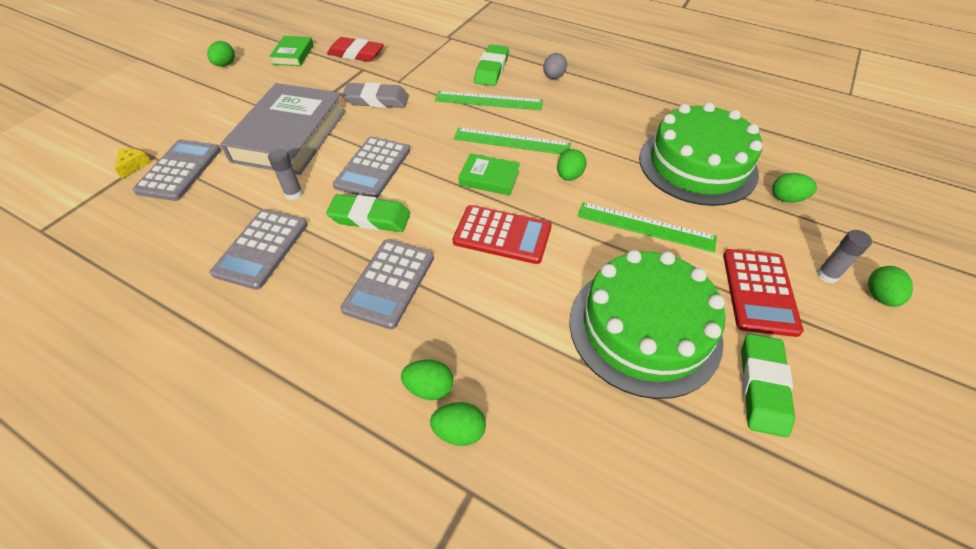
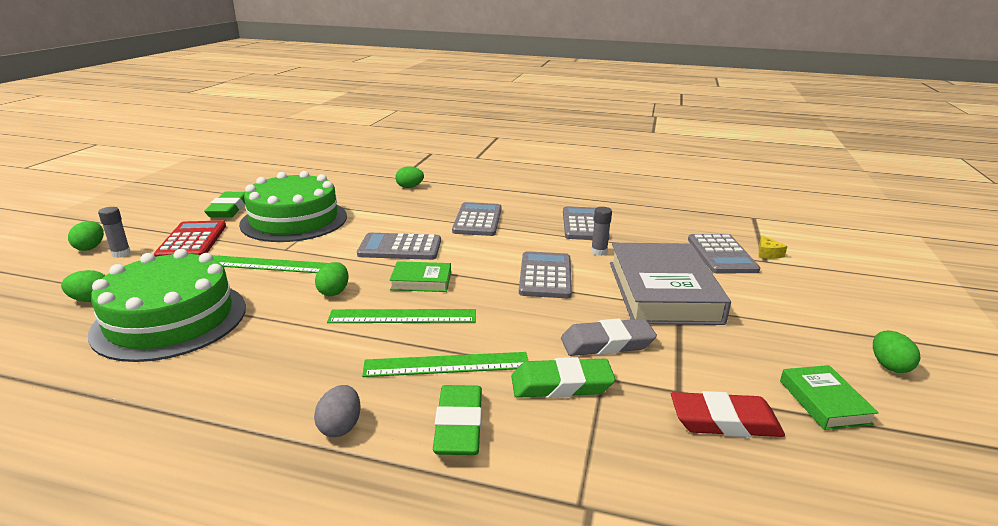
camera: 165 degrees right, 25 degrees down
(370, 218) = (518, 246): green eraser -> green eraser (561, 385)
(429, 387) = (430, 194): green egg -> none
(502, 235) = (400, 248): red calculator -> grey calculator

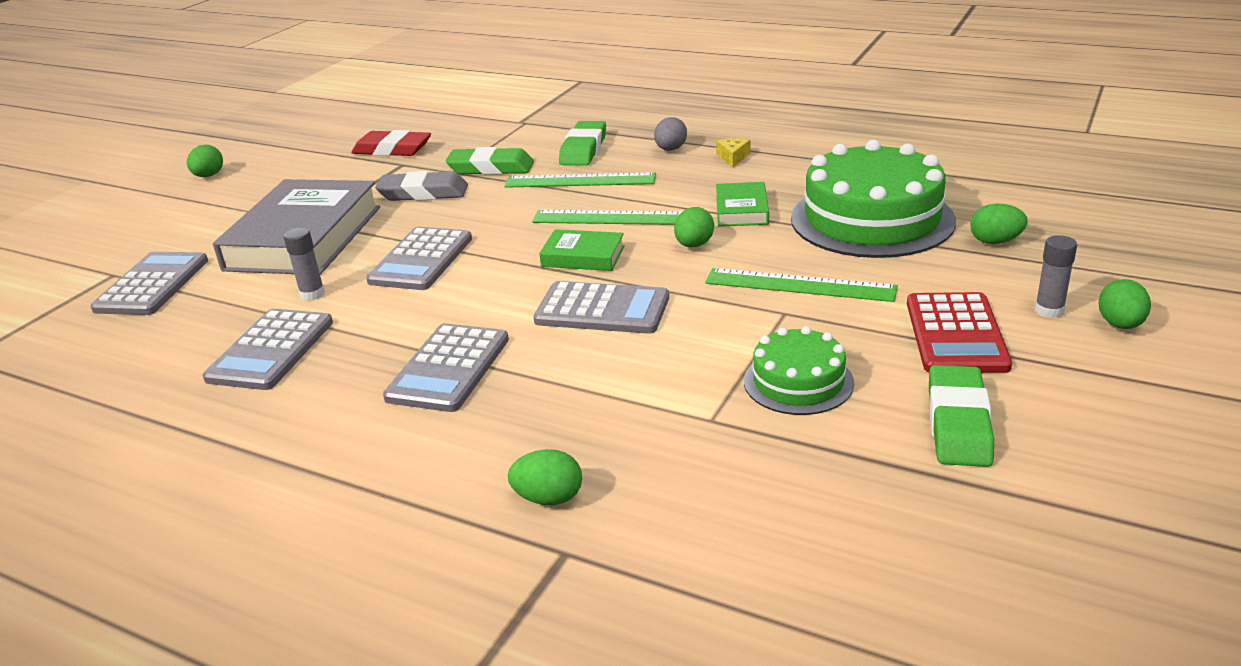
camera: 165 degrees left, 5 degrees up
(294, 220) = (798, 382): green cake -> green cake, size x0.53
(767, 253) = (88, 285): yellow cheese -> yellow cheese (733, 157)
(824, 402) = (304, 158): green book -> green book (742, 210)

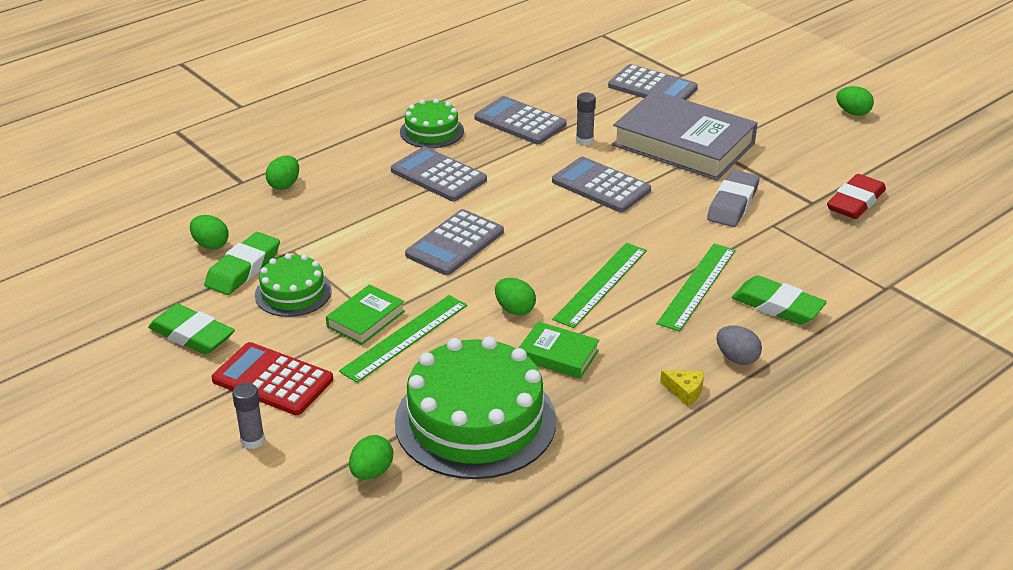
camera: 110 degrees right, 5 degrees up
(319, 414) = (432, 131): none -> green cake
(491, 168) = (766, 245): green eraser -> green eraser (243, 269)
(583, 256) = (543, 254): green book -> green book (366, 319)
(1120, 325) = (201, 465): green egg -> green egg (211, 245)

